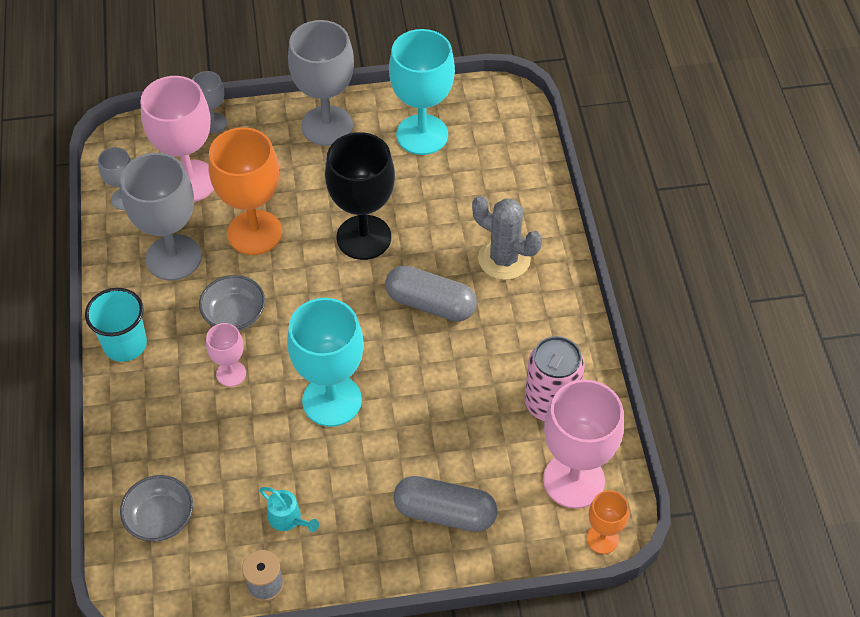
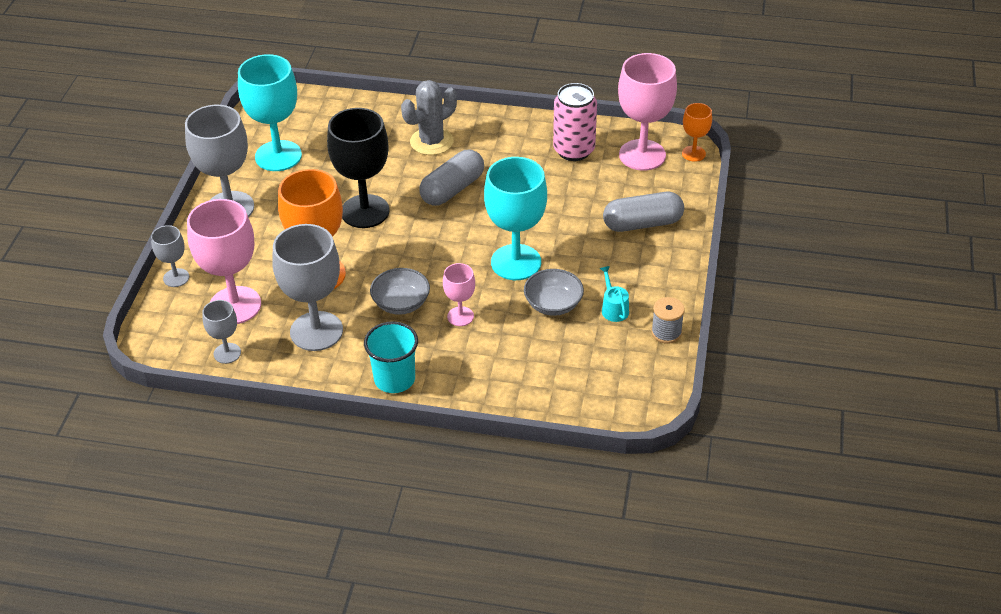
camera: 70 degrees left, 10 degrees down
(160, 518) = (582, 384): grey bowl -> grey bowl (553, 304)
(288, 519) = (613, 308): turquoise watering can -> turquoise watering can turned 75 degrees counterclockwise
(445, 513) = (642, 223): grey capsule -> grey capsule turned 45 degrees clockwise

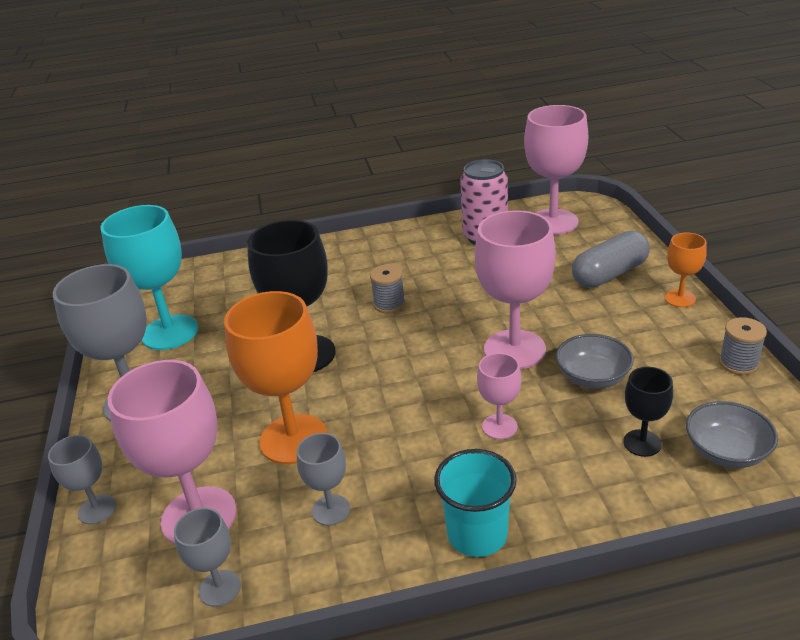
camera: 20 degrees left, 10 degrees down
(316, 331) = (331, 510): grey goblet -> grey goblet, size x0.51
(401, 303) = (417, 437): grey bowl -> grey bowl (726, 451)
(431, 142) = (335, 271): grey cactus -> none
(452, 189) = (389, 304): grey capsule -> grey spool
(516, 262) = (514, 349): turquoise goblet -> pink goblet
(544, 362) = (642, 443): none -> black goblet
(613, 308) = (660, 359): turquoise watering can -> none
(693, 153) = (598, 208): orange goblet -> orange goblet (680, 298)

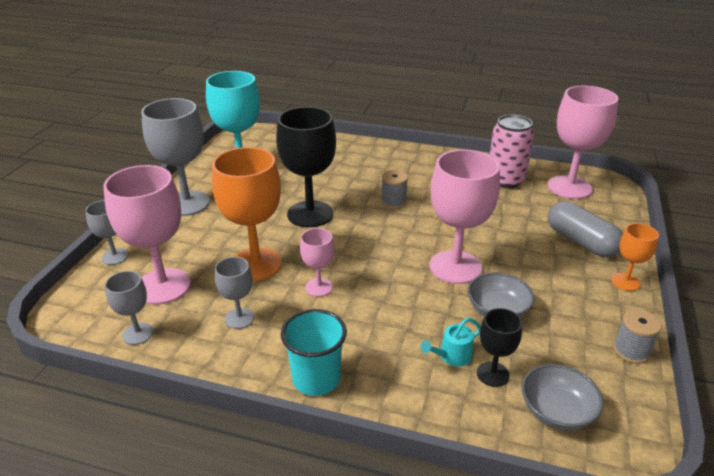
camera: 25 degrees right, 0 degrees up
(499, 426) = (396, 315): pink goblet -> pink goblet (319, 287)
(590, 444) = (452, 356): none -> turquoise watering can
(609, 274) = (581, 242): grey capsule -> grey capsule turned 60 degrees clockwise

